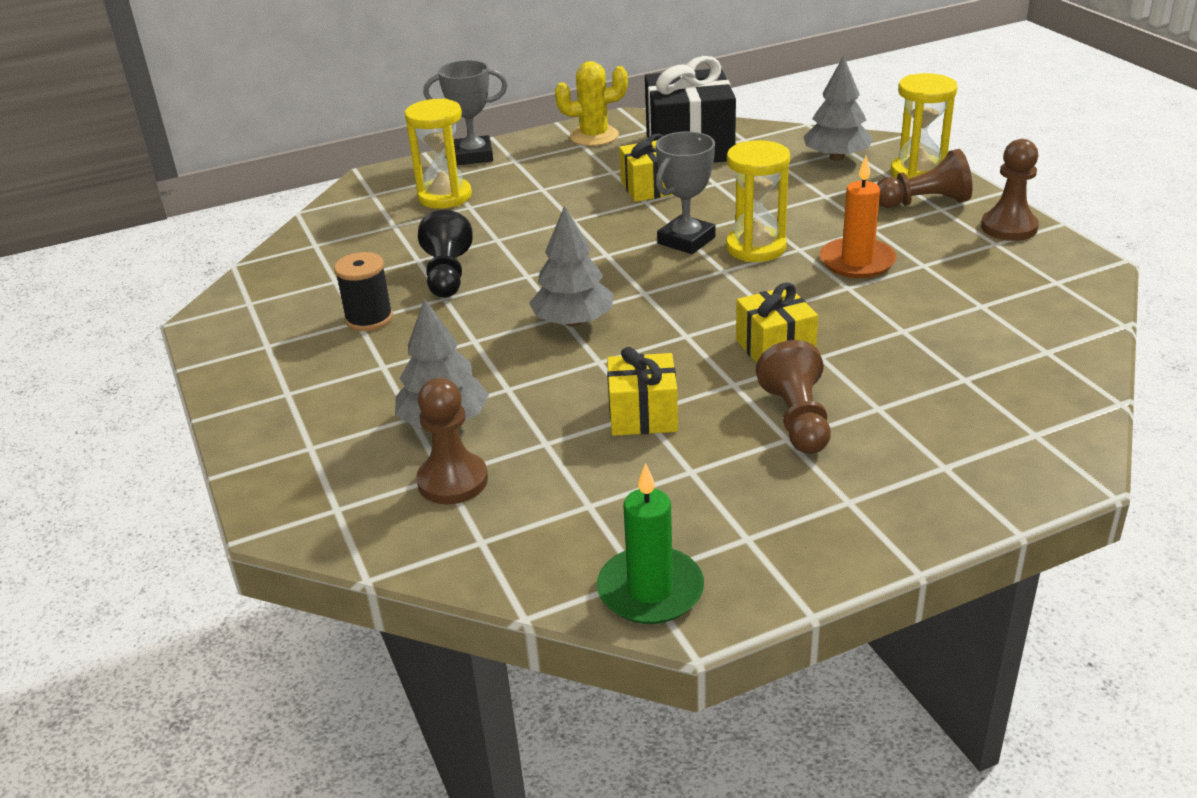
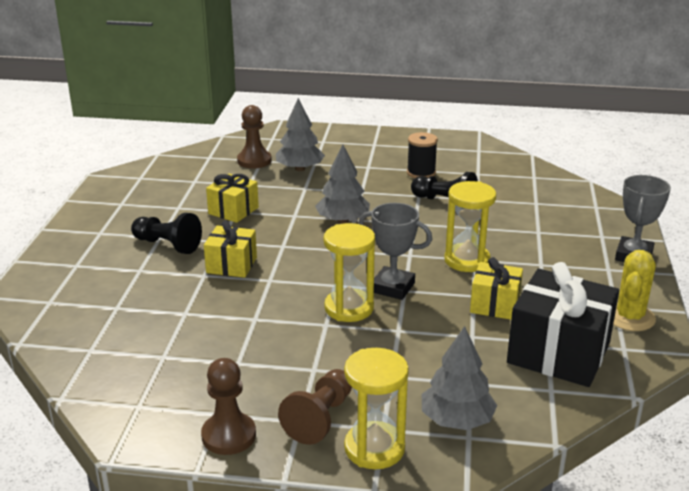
camera: 120 degrees right, 5 degrees down
(445, 197) = (564, 227): yellow hourglass -> yellow hourglass (467, 260)
(650, 590) = (130, 177): green candle -> none
(686, 240) = (393, 287): grey trophy -> grey trophy turned 45 degrees counterclockwise
(797, 419) = (168, 245): brown pawn -> black pawn
(857, 262) = (278, 337): orange candle -> none

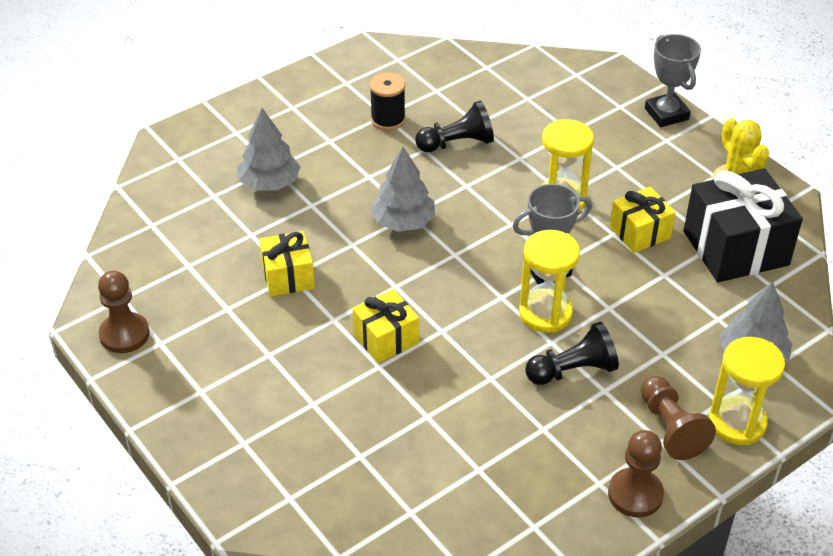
camera: 45 degrees left, 15 degrees up
(168, 245) = (292, 358): black pawn -> black pawn (573, 370)
(254, 161) = (207, 200): brown pawn -> brown pawn (124, 334)

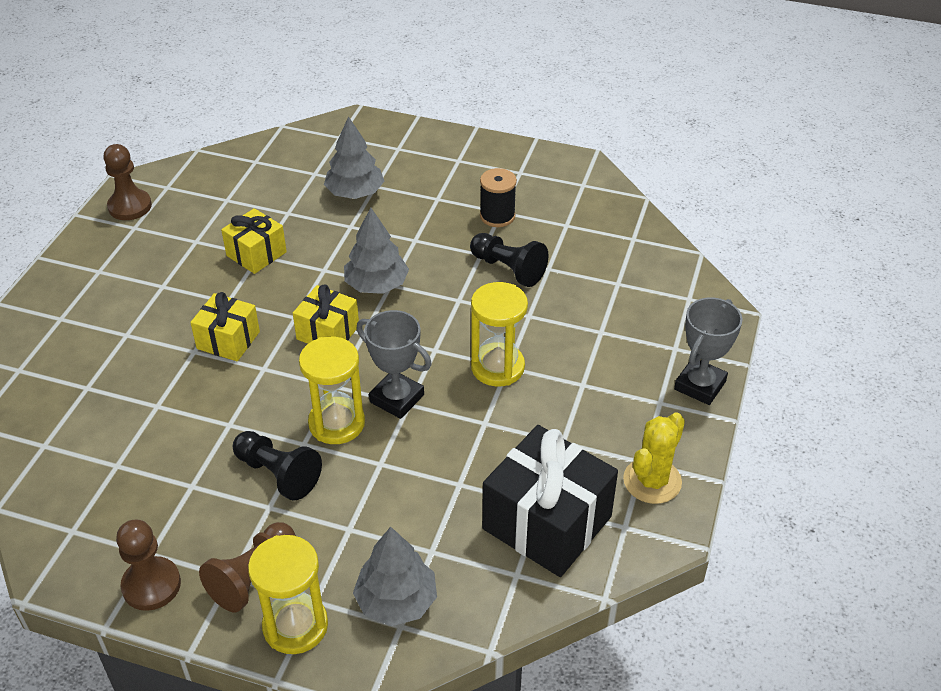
camera: 55 degrees right, 0 degrees up
(640, 232) = (503, 440): yellow gift -> yellow gift (328, 332)

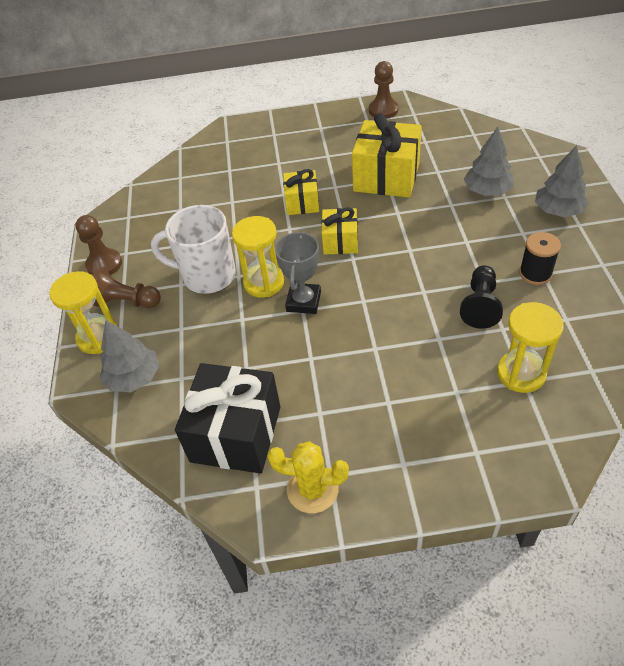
camera: 70 degrees right, 5 degrees up
(256, 254) = (386, 177): yellow gift -> yellow gift, size x1.76
(278, 474) = (207, 276): black pawn -> white mug
(376, 285) = (403, 243): grey tree -> grey tree (558, 211)
(497, 367) = (370, 342): yellow hourglass -> yellow hourglass (521, 373)
(700, 385) = (443, 487): grey trophy -> none

